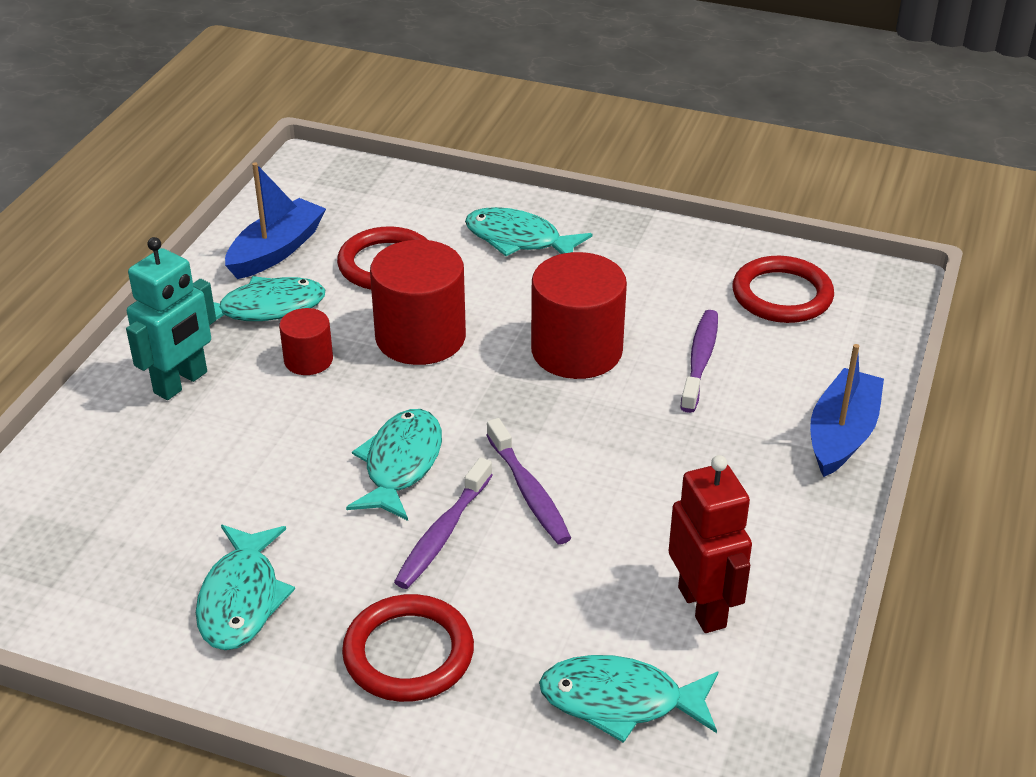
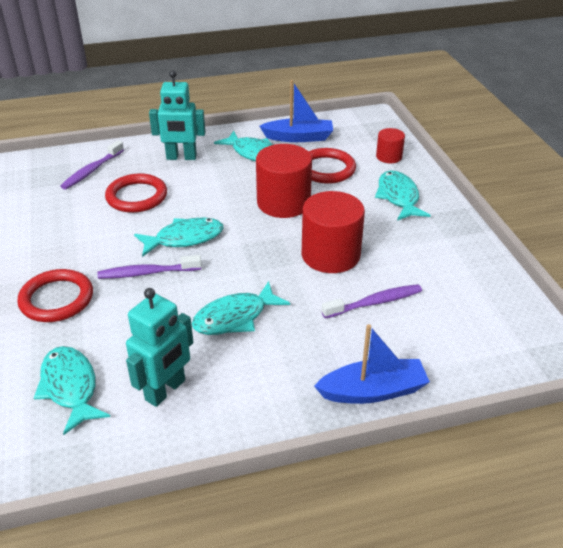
camera: 55 degrees right, 0 degrees up
(241, 599) = (58, 236): turquoise fish -> turquoise fish (235, 317)
(308, 360) = (231, 180): red cylinder -> red cylinder (389, 157)
(529, 491) = (202, 287): purple toothbrush -> purple toothbrush (92, 171)
(702, 607) = (166, 390): red robot -> turquoise robot
(782, 295) = (477, 311): red ring -> red ring (137, 196)

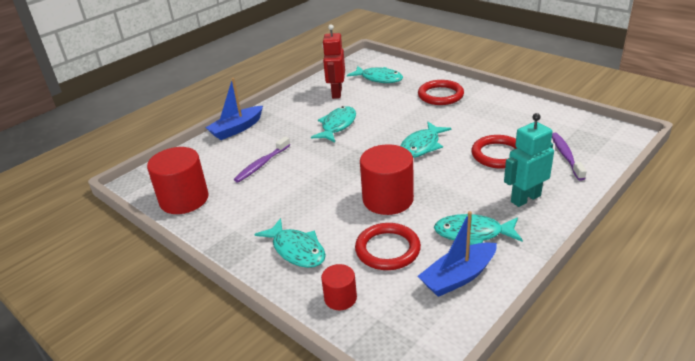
camera: 150 degrees right, 5 degrees down
(147, 273) = (414, 122): purple toothbrush -> none
(166, 390) = (336, 93): turquoise robot -> red robot
(330, 255) = (313, 178): red cylinder -> red cylinder (184, 199)

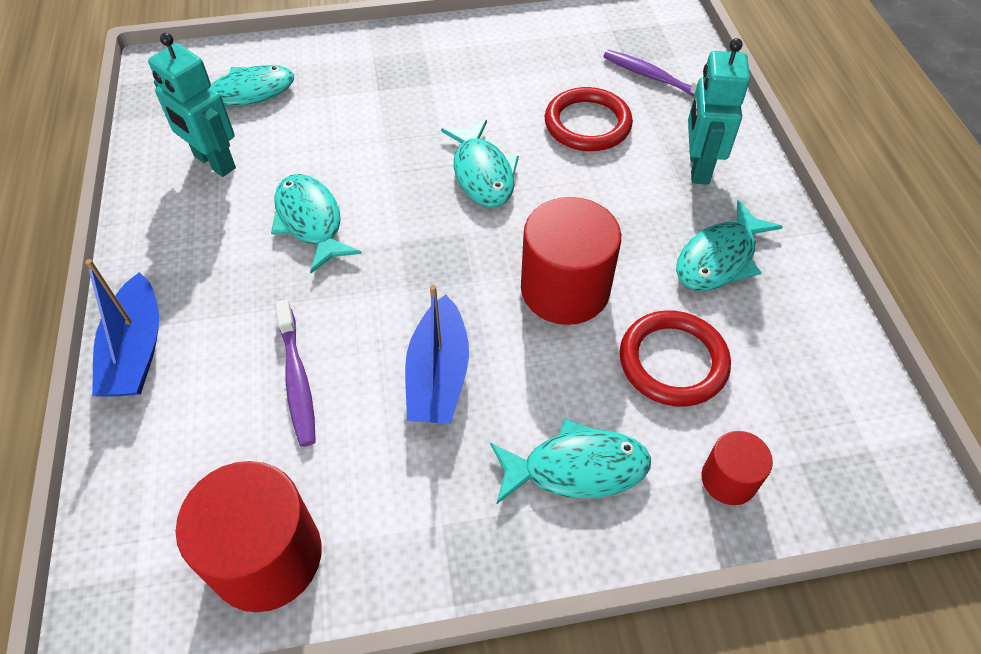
camera: 55 degrees left, 20 degrees up
(336, 93) = (214, 162): red robot -> turquoise robot
(440, 95) = (384, 72): red ring -> none
(458, 277) = (787, 329): blue boat -> blue boat (438, 375)

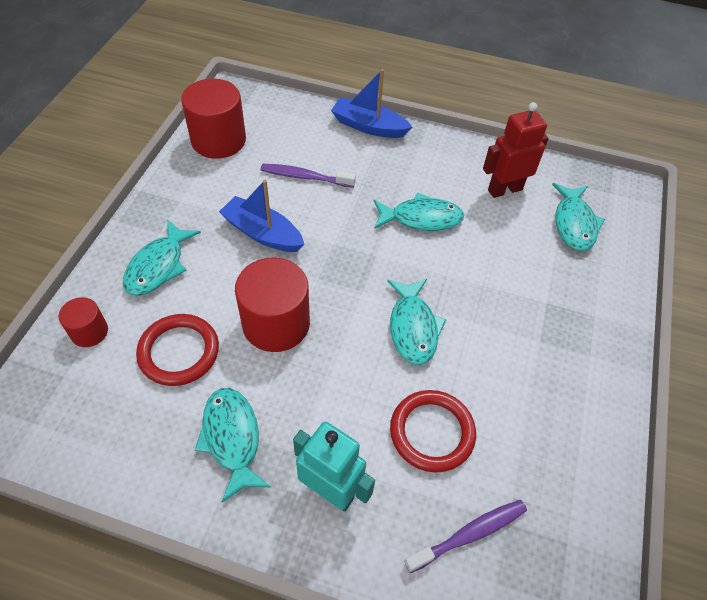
camera: 115 degrees right, 0 degrees up
(214, 162) = (504, 189): turquoise robot -> red robot
(482, 174) = (413, 328): turquoise fish -> turquoise fish turned 105 degrees counterclockwise

